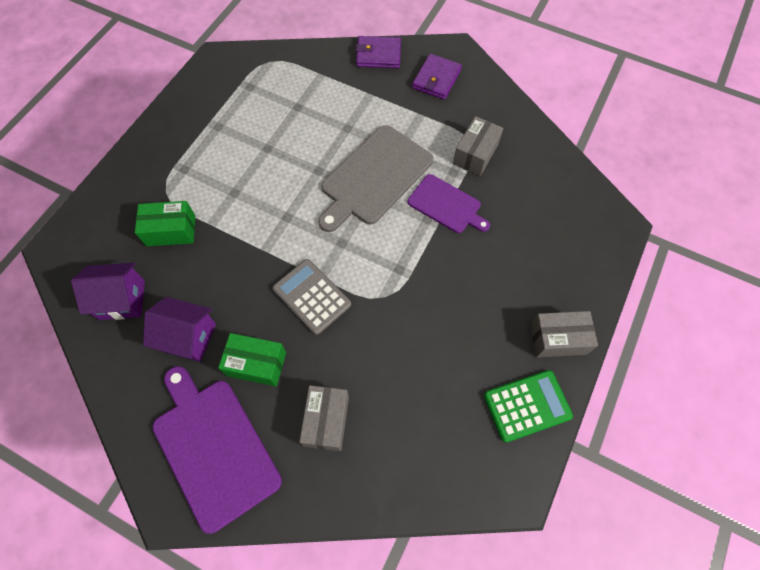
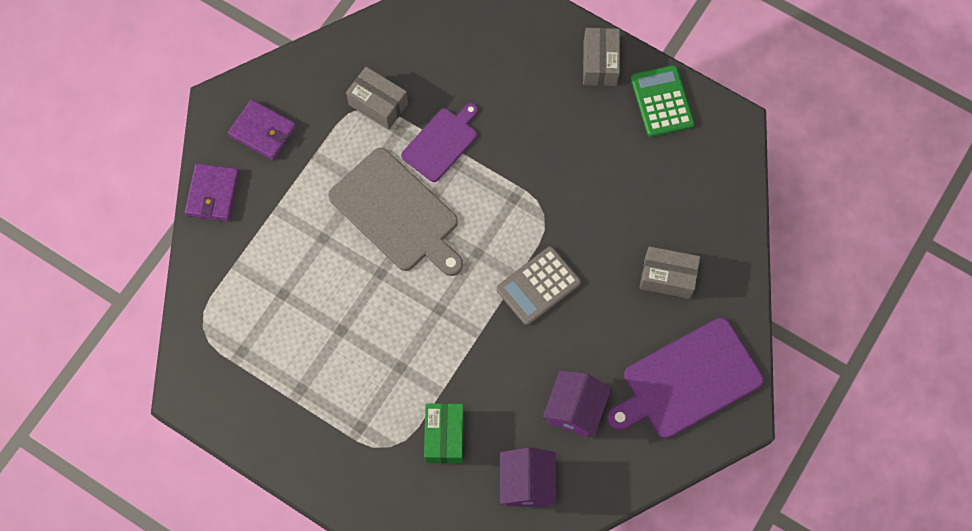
camera: 85 degrees left, 5 degrees up
(256, 364) = (607, 341): green box -> none

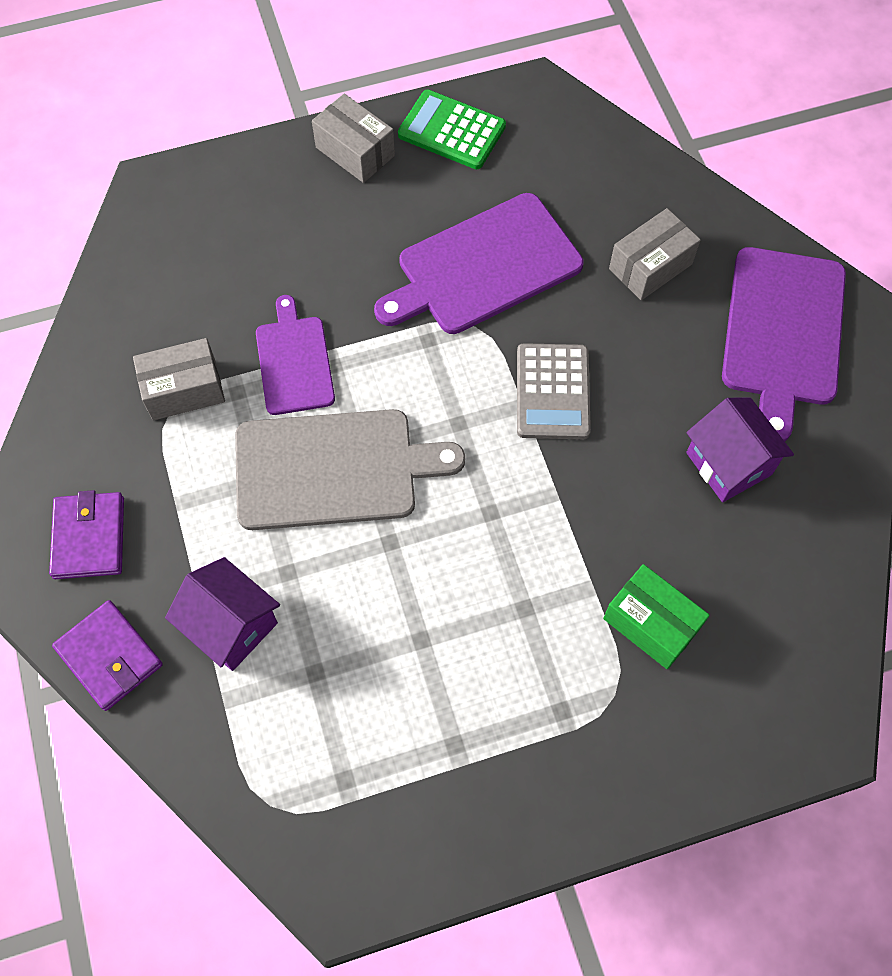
camera: 50 degrees left, 5 degrees down
(263, 131) = (89, 537): purple wallet -> purple wallet turned 75 degrees counterclockwise
(526, 483) = (778, 577): purple house -> purple house (231, 626)
(585, 190) = (483, 267): none -> purple cutting board

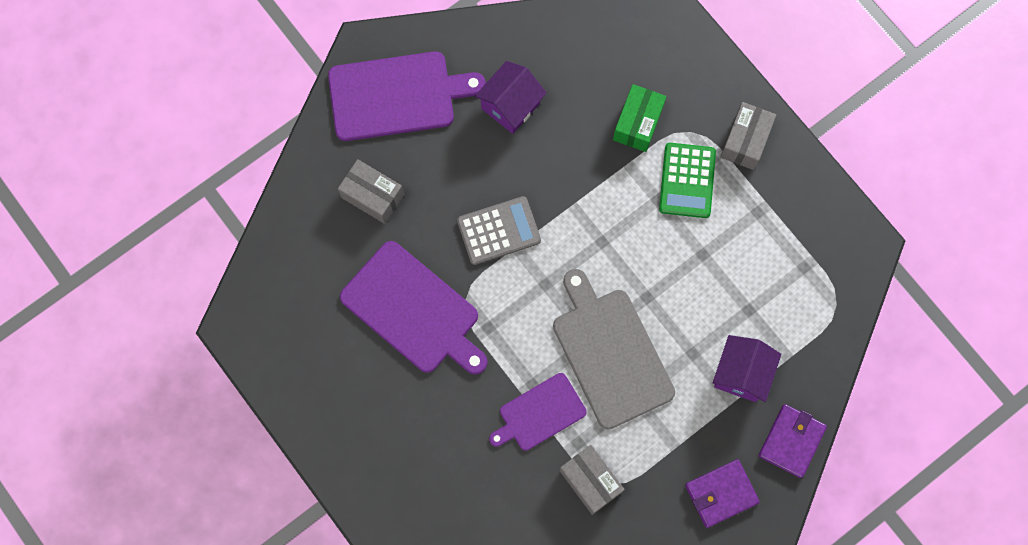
camera: 110 degrees left, 10 degrees up
(355, 151) = (341, 443): grey box -> grey box (745, 141)
(451, 131) = (296, 377): green calculator -> green calculator (687, 180)

